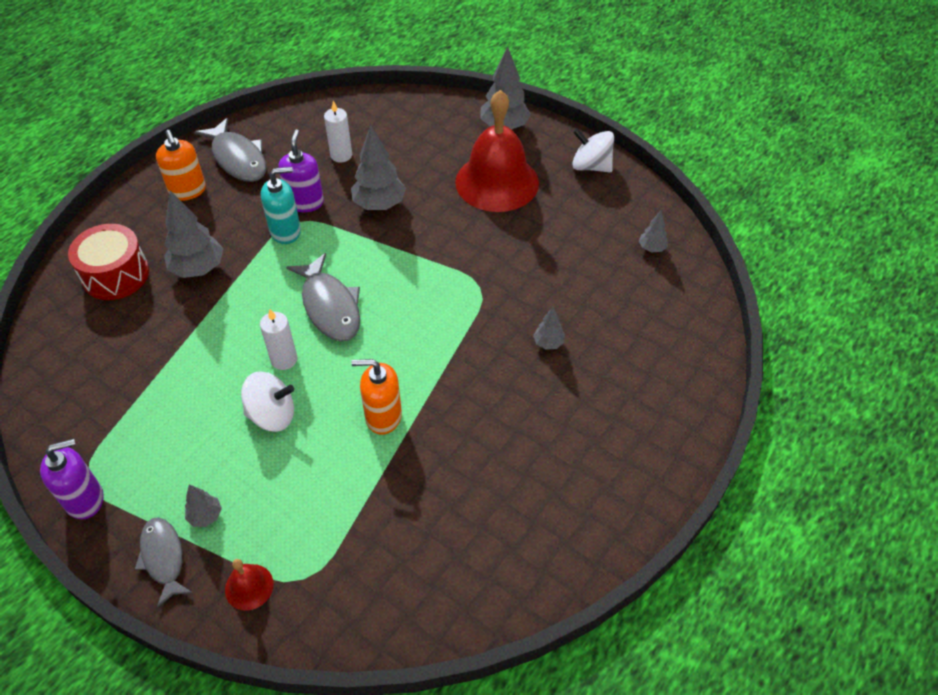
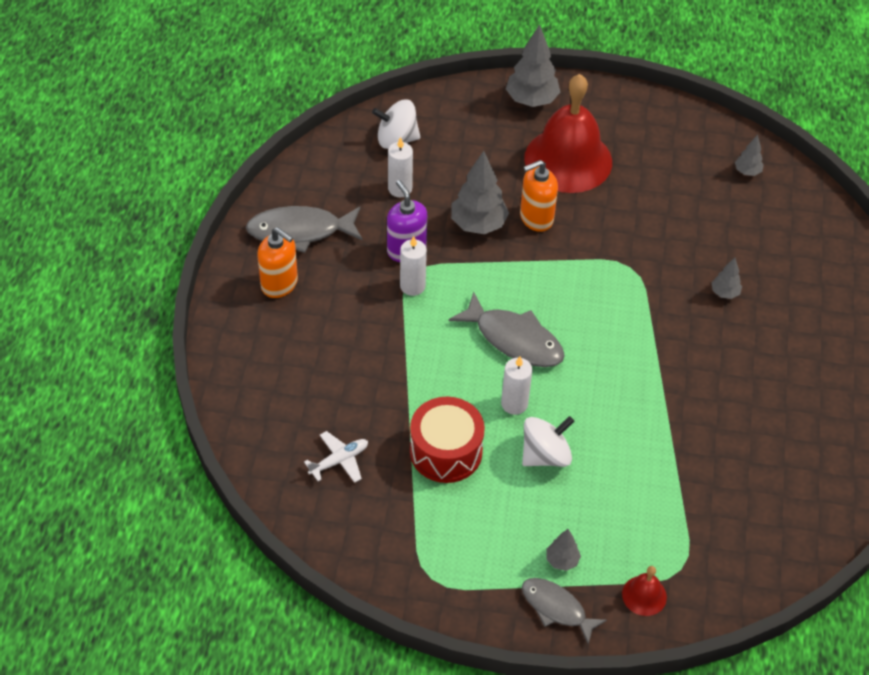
camera: 30 degrees left, 0 degrees up
(85, 499) = (447, 596): purple soap dispenser -> none
(107, 343) = (339, 461): none -> white plane
(116, 275) = (286, 395): red drum -> red drum (446, 451)
(198, 269) = (361, 356): grey tree -> none
(238, 158) = (300, 231): grey fish -> grey fish turned 150 degrees clockwise
(286, 231) = (412, 286): turquoise soap dispenser -> white candle
(383, 416) = (639, 414): orange soap dispenser -> orange soap dispenser (536, 218)
(591, 166) = (640, 111): white spinning top -> white spinning top (396, 139)

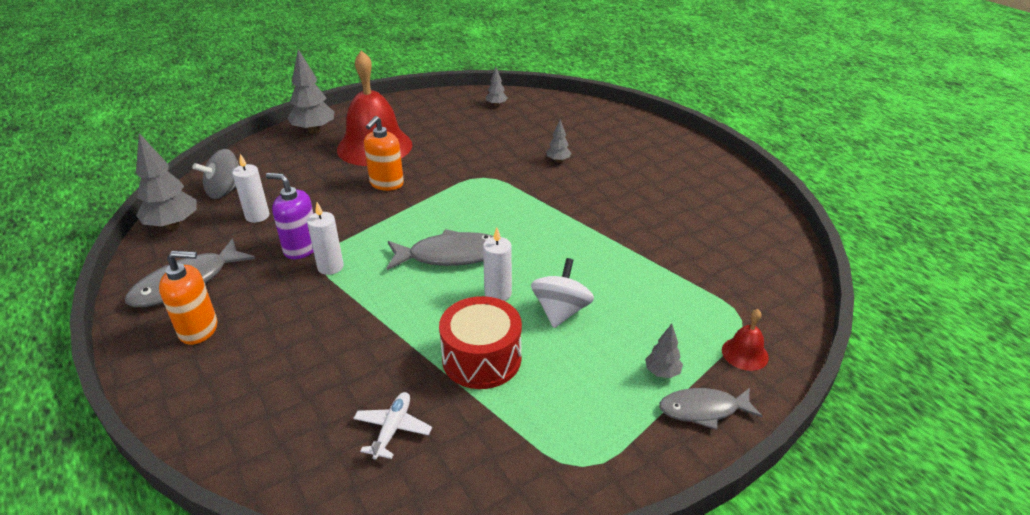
camera: 40 degrees left, 15 degrees down
(396, 139) = (225, 191): white spinning top -> grey spinning top
(478, 225) = (346, 206): grey tree -> grey tree (173, 225)

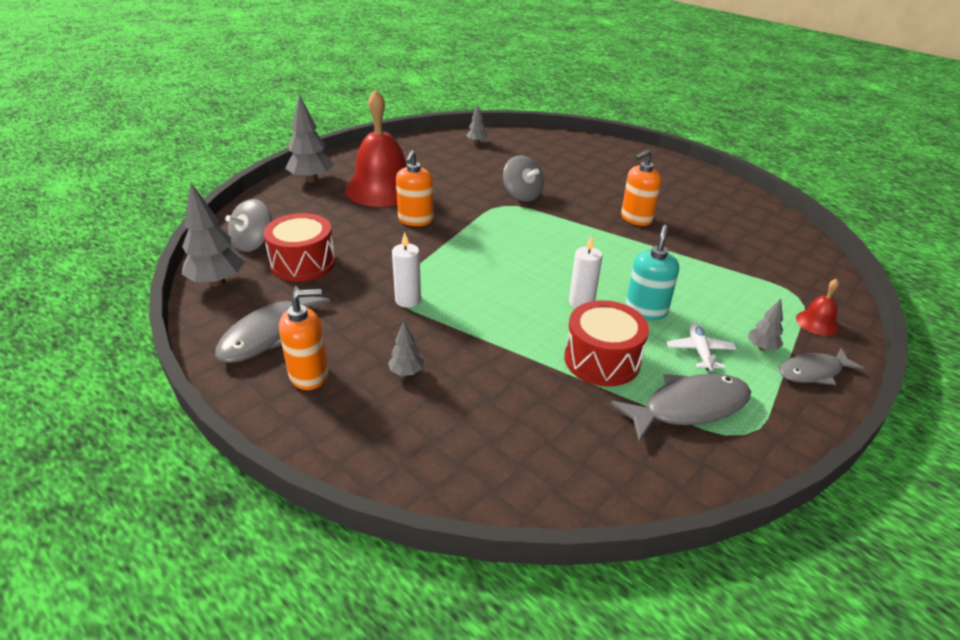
camera: 15 degrees left, 0 degrees up
(257, 216) = (303, 263): white candle -> red drum
(301, 248) = (368, 287): purple soap dispenser -> none
(392, 429) = (560, 433): white plane -> white plane (700, 351)
(450, 255) = (517, 276): grey fish -> grey fish (689, 407)
(508, 168) = (522, 195): none -> grey spinning top
(558, 161) = (563, 185): grey tree -> grey tree (406, 372)
(561, 311) = (646, 310): white spinning top -> turquoise soap dispenser
(613, 207) = (636, 219): none -> orange soap dispenser

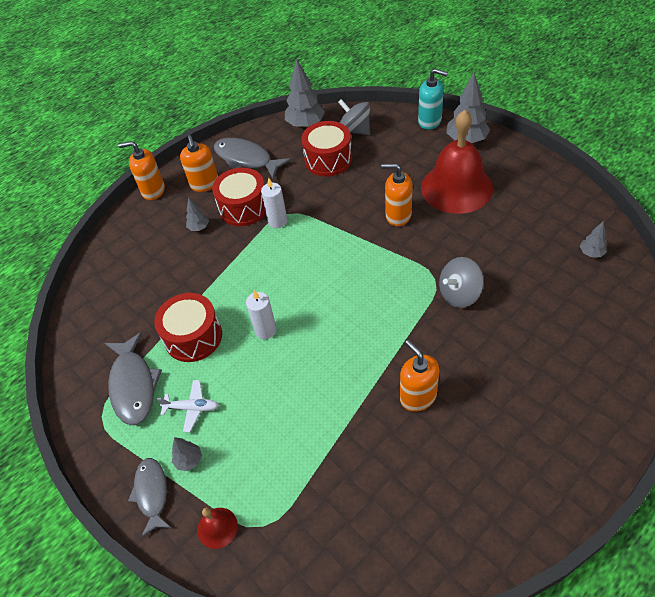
camera: 100 degrees right, 15 degrees up
(303, 439) = (153, 191): none -> orange soap dispenser
(374, 331) = (243, 207): none -> red drum
(646, 310) = (251, 377): turquoise soap dispenser -> turquoise soap dispenser (430, 121)

